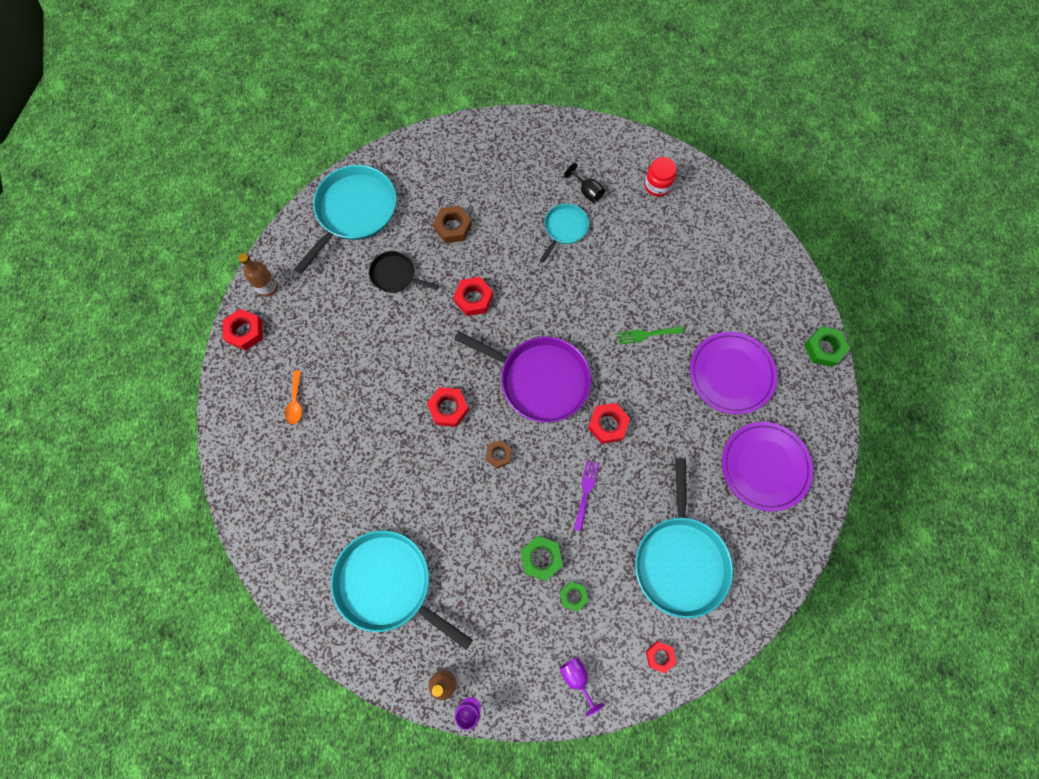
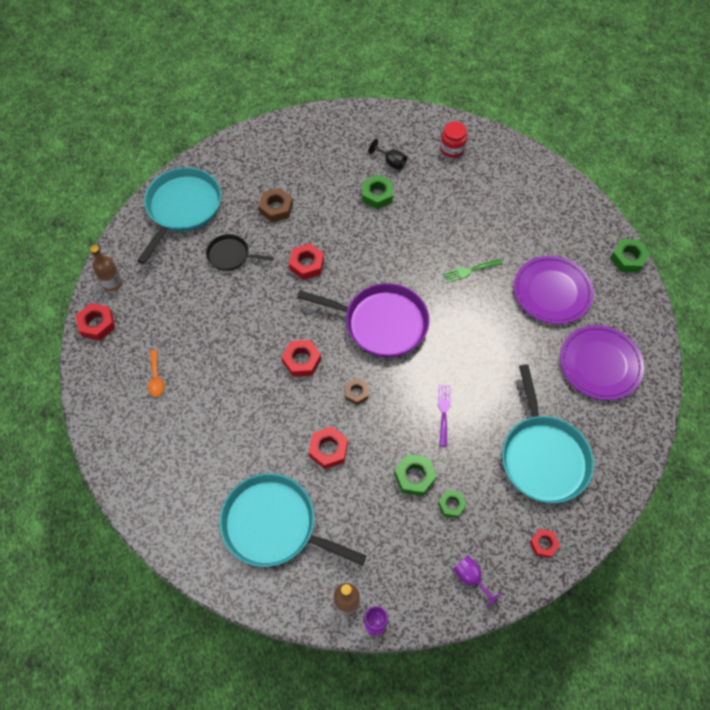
camera: 10 degrees left, 10 degrees down
(564, 228) = (377, 195): turquoise pan -> green nut
(607, 424) = (451, 351): red nut -> red nut (328, 449)

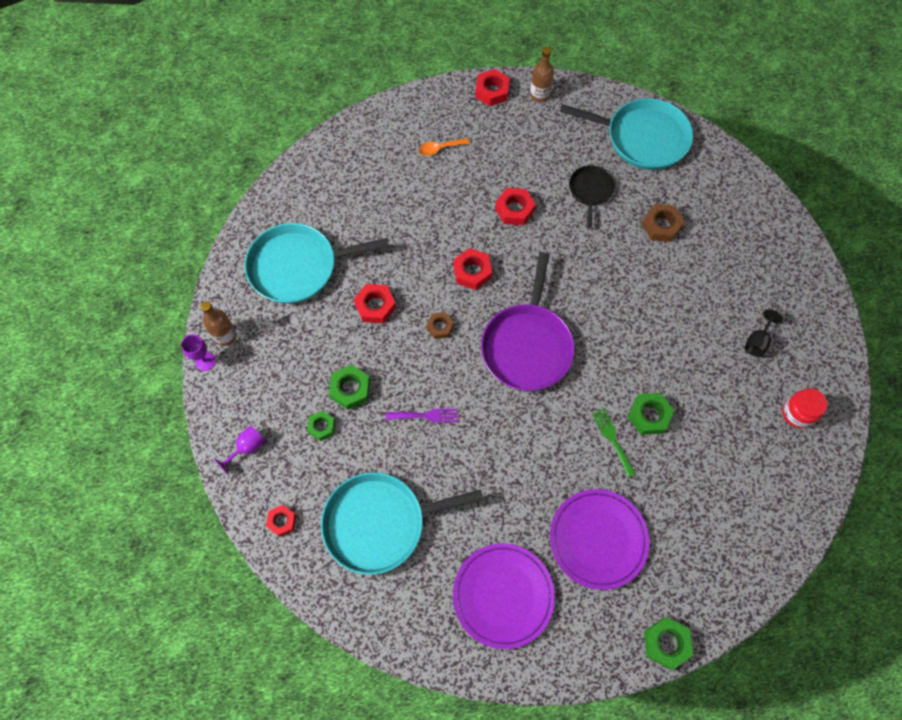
camera: 85 degrees right, 5 degrees up
(274, 525) = (298, 267): turquoise pan -> turquoise pan turned 120 degrees counterclockwise
(306, 264) = (591, 264): red nut -> red nut (514, 209)
(377, 195) = (703, 329): green nut -> green nut (649, 416)

